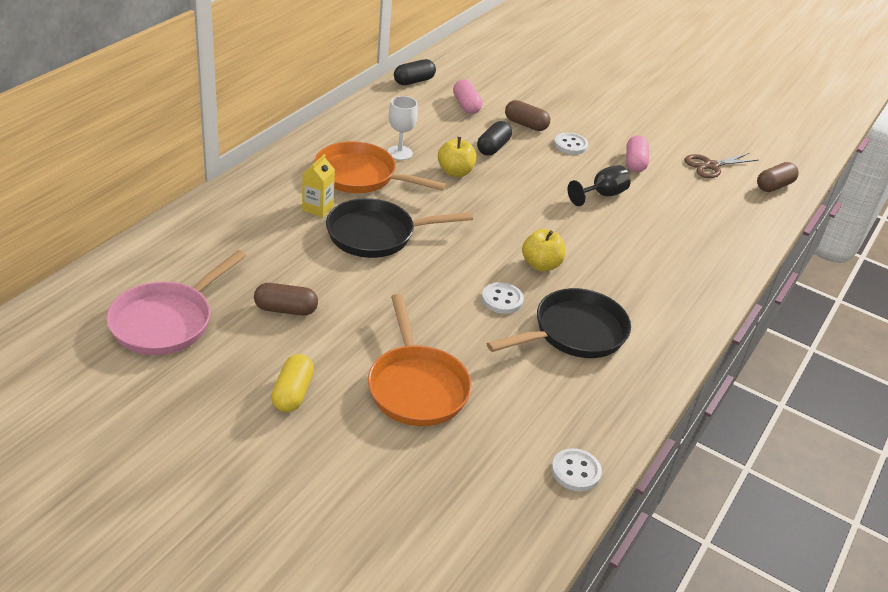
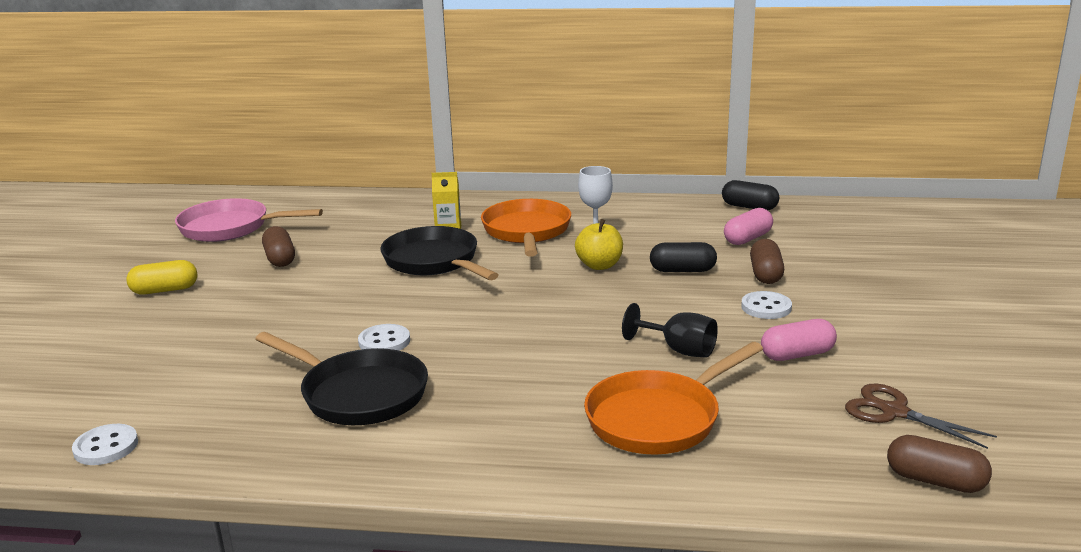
camera: 70 degrees right, 15 degrees down
(416, 387) = (204, 335): orange pan -> orange pan (658, 418)
(541, 265) = (474, 347): yellow apple -> none

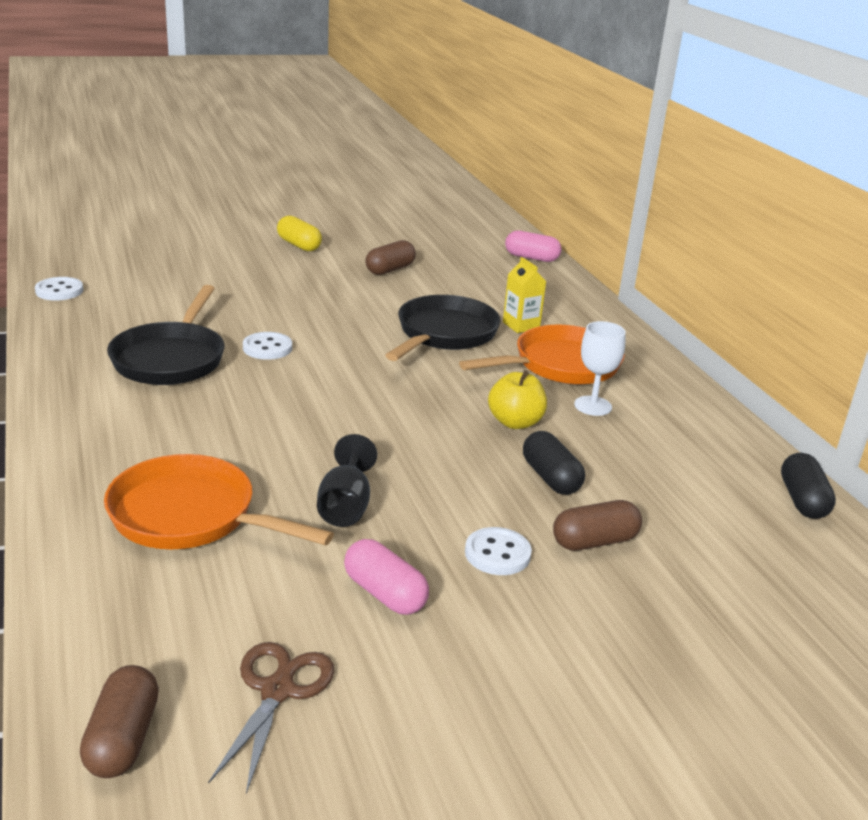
camera: 60 degrees right, 5 degrees up
(230, 228) = (431, 237): pink pan -> none
(747, 239) = (693, 513): pink capsule -> pink capsule (531, 258)

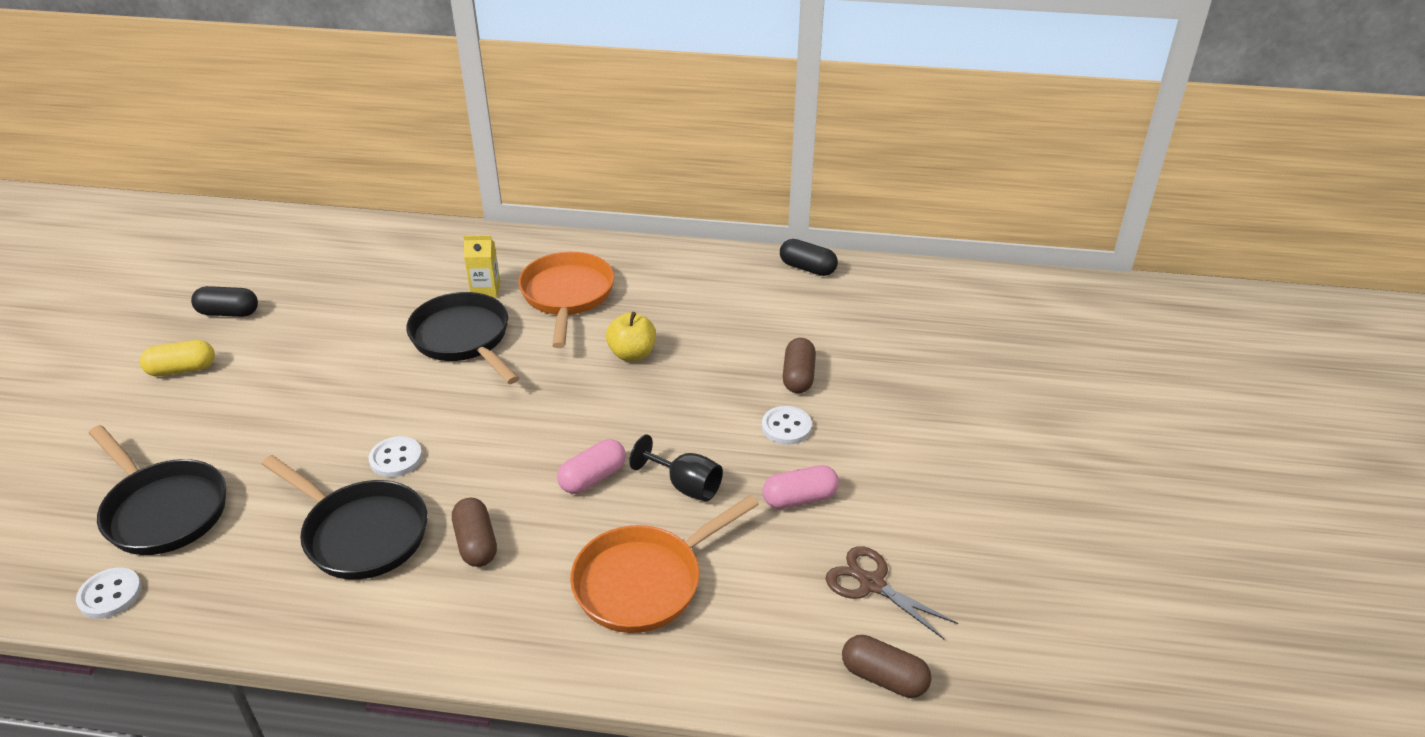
camera: 60 degrees left, 10 degrees up
(150, 282) = (163, 510): none -> black pan
(390, 269) = (305, 326): brown capsule -> brown capsule (476, 543)
(531, 258) = (365, 232): pink capsule -> pink capsule (593, 478)
(550, 478) = (715, 366): black capsule -> black capsule (228, 313)
(593, 406) = (637, 305): white goblet -> none

